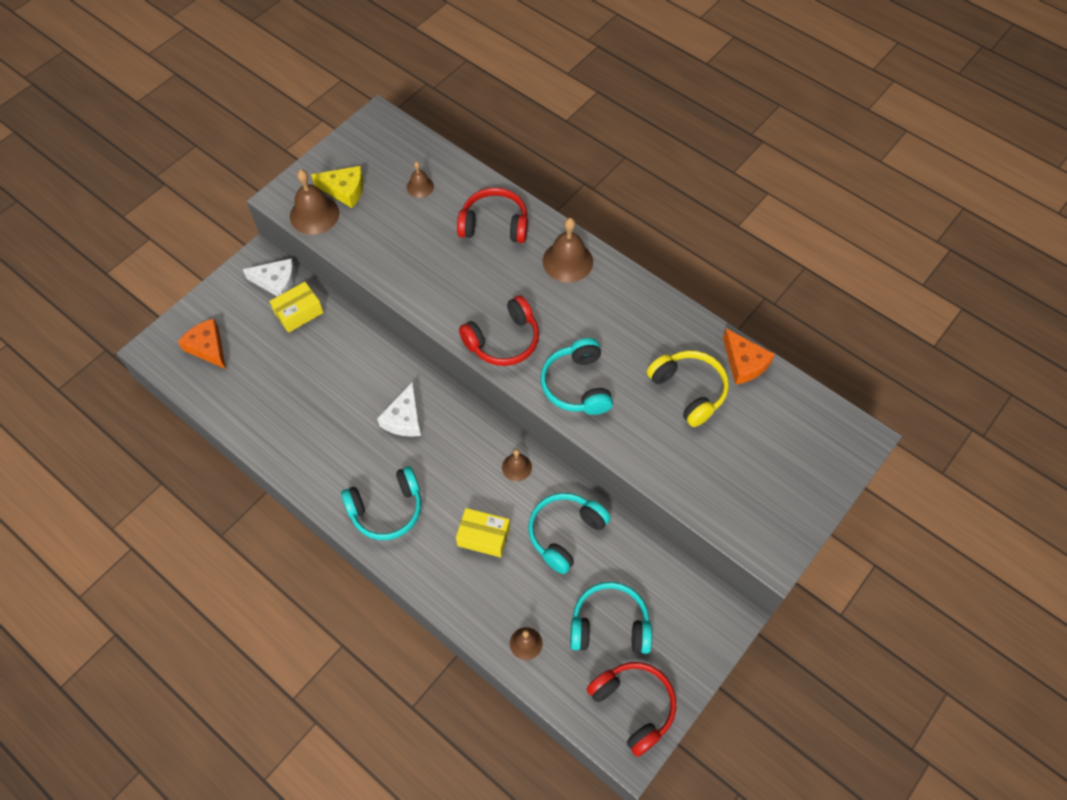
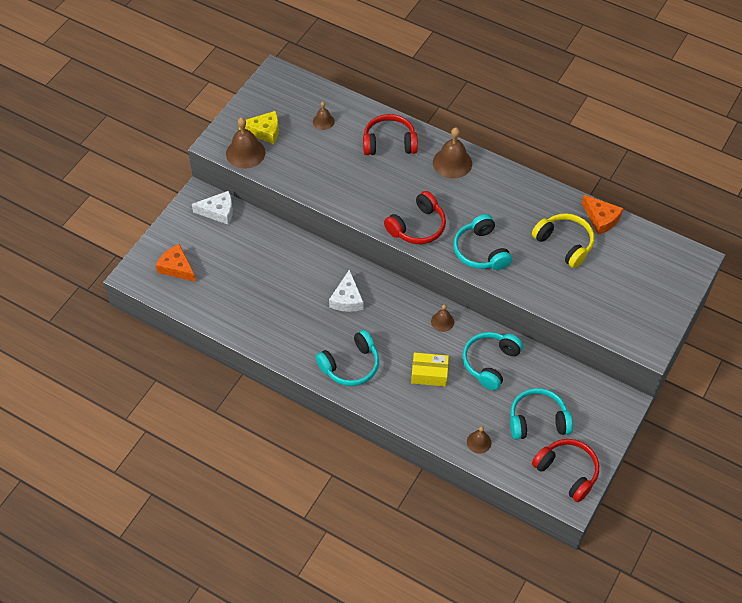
camera: 10 degrees left, 5 degrees down
(299, 313) = (242, 232): yellow box -> none

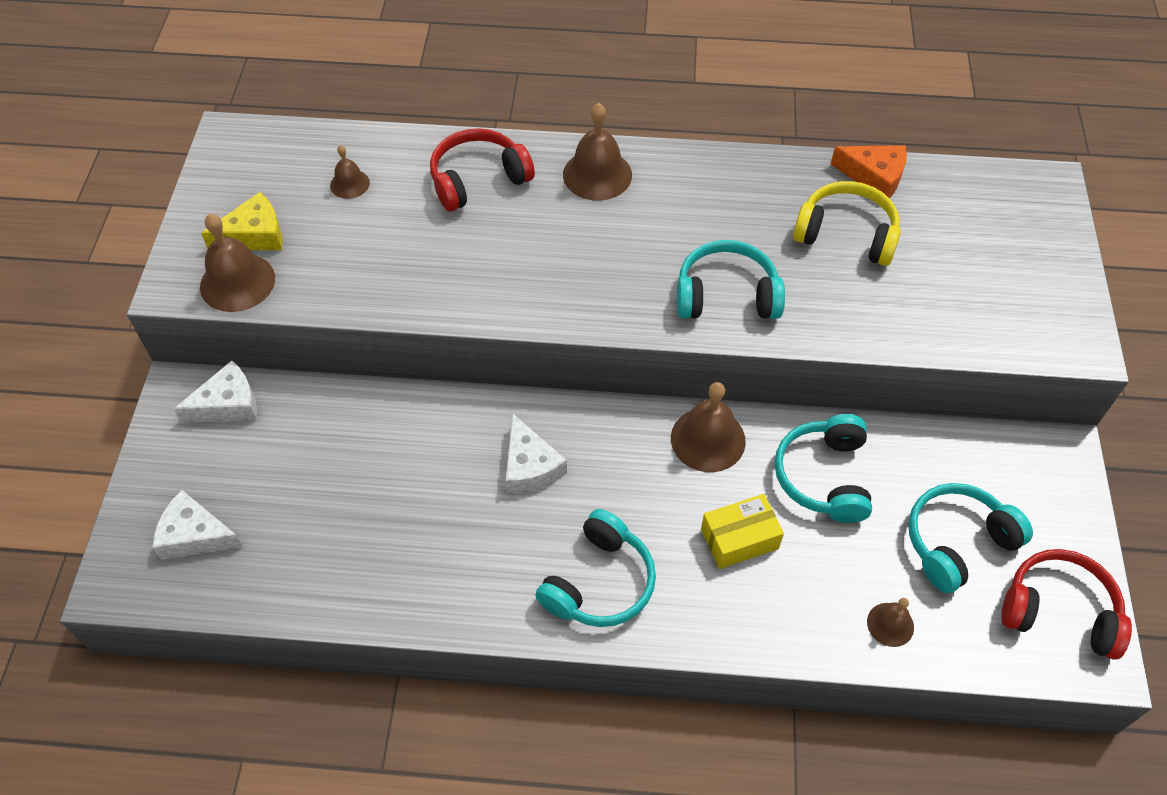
camera: 25 degrees left, 0 degrees up
(177, 268) = (195, 535): orange cheese -> white cheese
(417, 226) = (600, 295): red headphones -> none
(442, 321) = (708, 439): brown bell -> brown bell, size x1.77
(481, 251) = (726, 295): turquoise headphones -> turquoise headphones turned 135 degrees clockwise

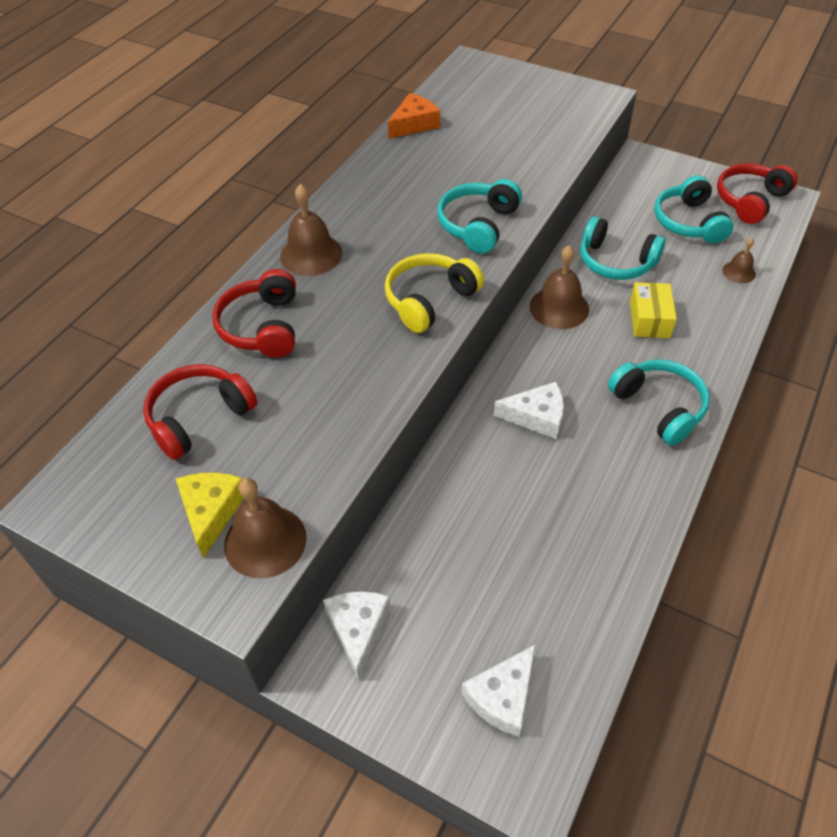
camera: 65 degrees left, 5 degrees down
(350, 184) = (199, 418): brown bell -> red headphones
(846, 234) = (457, 153): yellow headphones -> yellow headphones (429, 300)

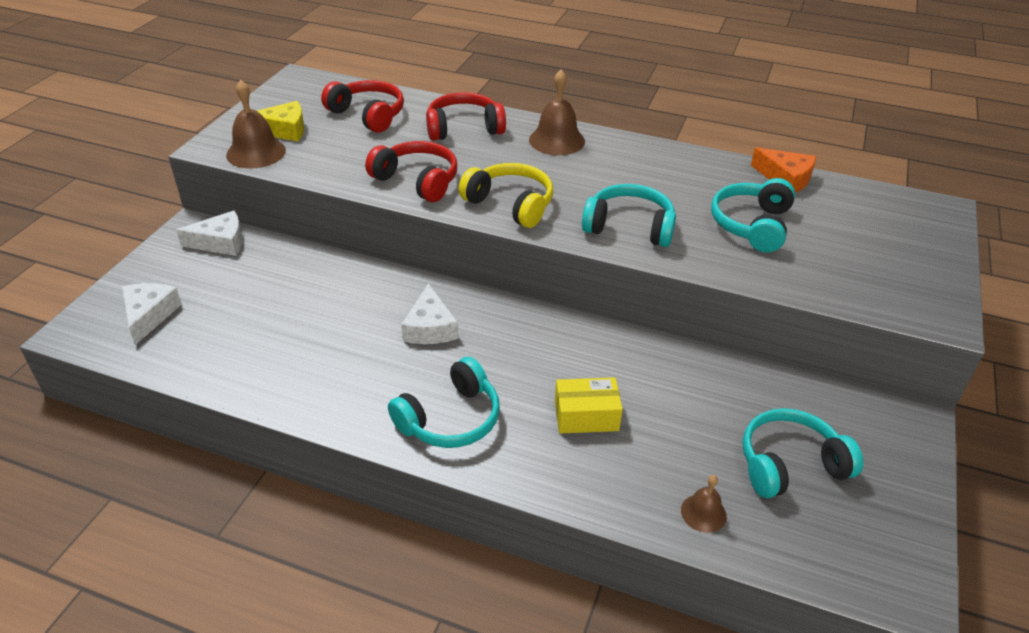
camera: 80 degrees right, 10 degrees down
(502, 696) = (149, 315): white cheese -> white cheese turned 60 degrees clockwise
(559, 307) = (587, 341): brown bell -> none
(615, 262) = (680, 388): turquoise headphones -> turquoise headphones (752, 225)
(750, 200) = (877, 543): red headphones -> red headphones (417, 181)

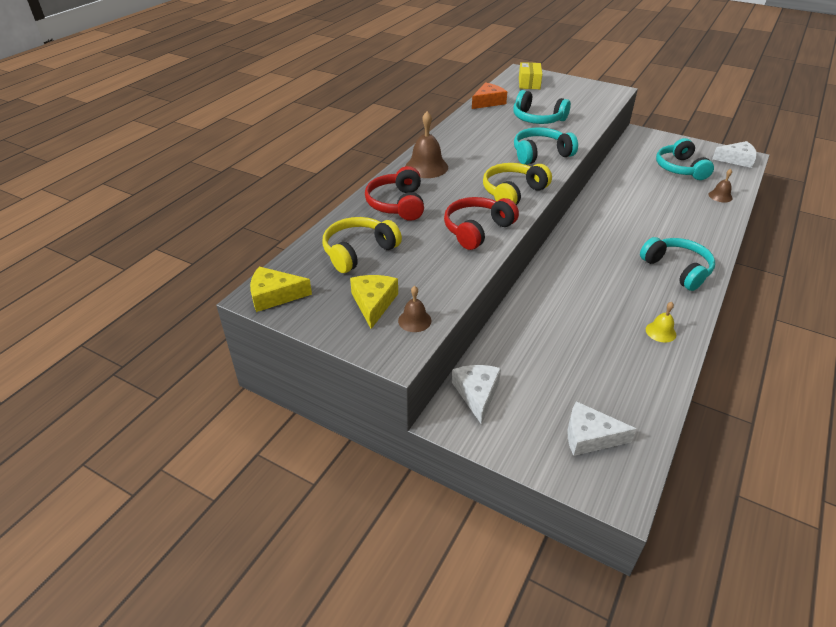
camera: 80 degrees left, 0 degrees up
(256, 152) = (414, 320): brown bell -> brown bell, size x0.56
(298, 84) = (274, 295): none -> yellow cheese
(308, 385) = (660, 332): none -> yellow bell
(368, 115) = (358, 252): red headphones -> yellow headphones
(430, 327) = (590, 273): white cheese -> white cheese (736, 160)
(586, 416) = (661, 221): yellow box -> yellow box (529, 83)
(629, 227) = (540, 154): turquoise headphones -> turquoise headphones turned 45 degrees clockwise

